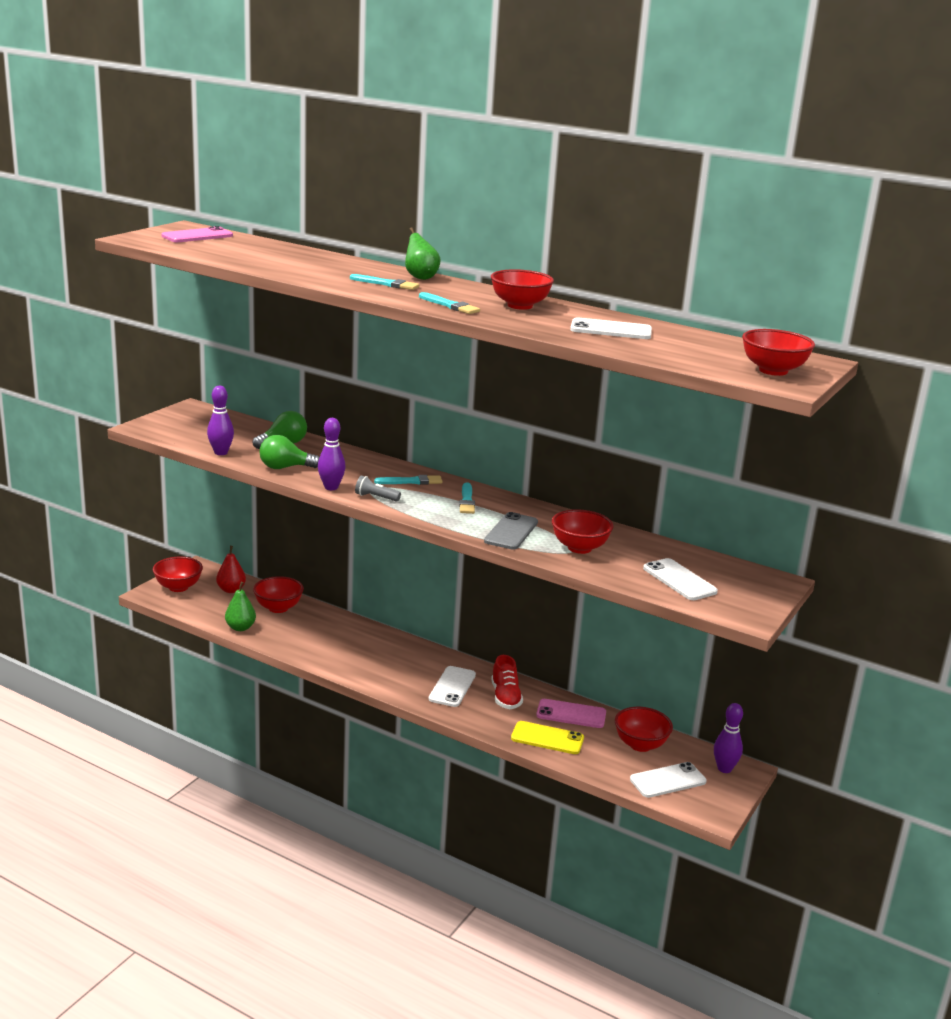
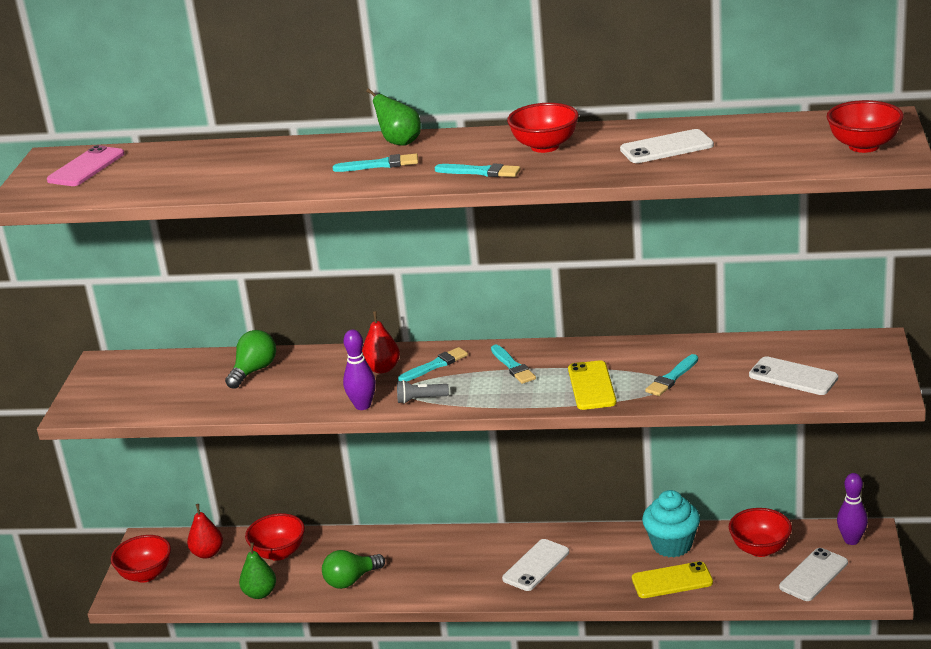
camera: 20 degrees left, 5 degrees up
(221, 452) = (199, 409): purple bowling pin -> none
(285, 467) = (289, 400): green light bulb -> green light bulb (351, 580)
(372, 471) = (382, 369): none -> red pear
(452, 687) = (536, 565): white phone -> white phone turned 45 degrees clockwise
(505, 697) = (596, 554): red shoe -> none
(511, 532) = (591, 386): grey phone -> yellow phone
(571, 714) = (672, 545): pink phone -> turquoise cupcake
(579, 548) = (672, 378): red bowl -> turquoise brush

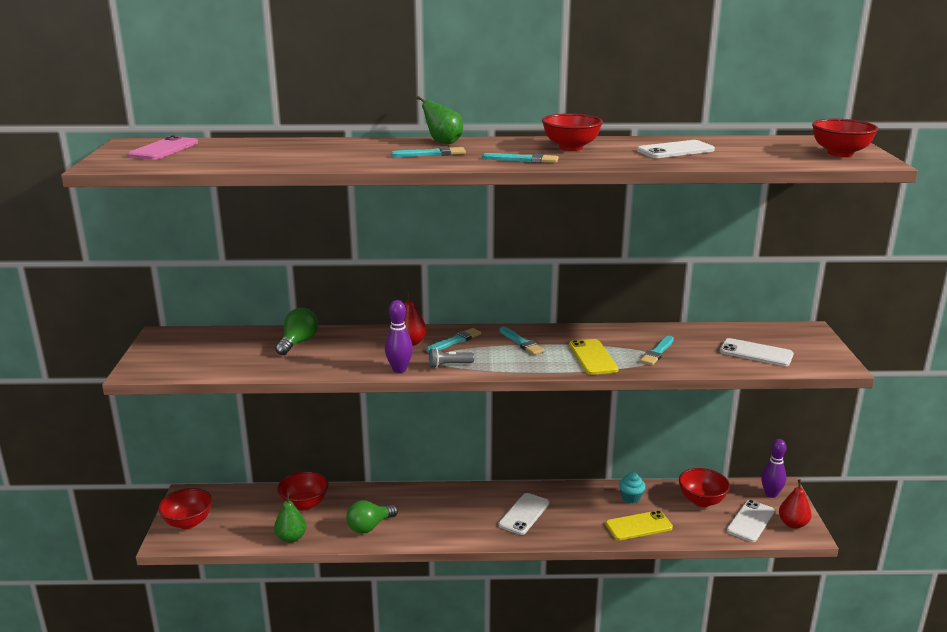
camera: 10 degrees left, 5 degrees down
(207, 553) = (242, 504): red pear -> red pear (793, 524)
(672, 545) = (631, 498): turquoise cupcake -> turquoise cupcake, size x0.57

